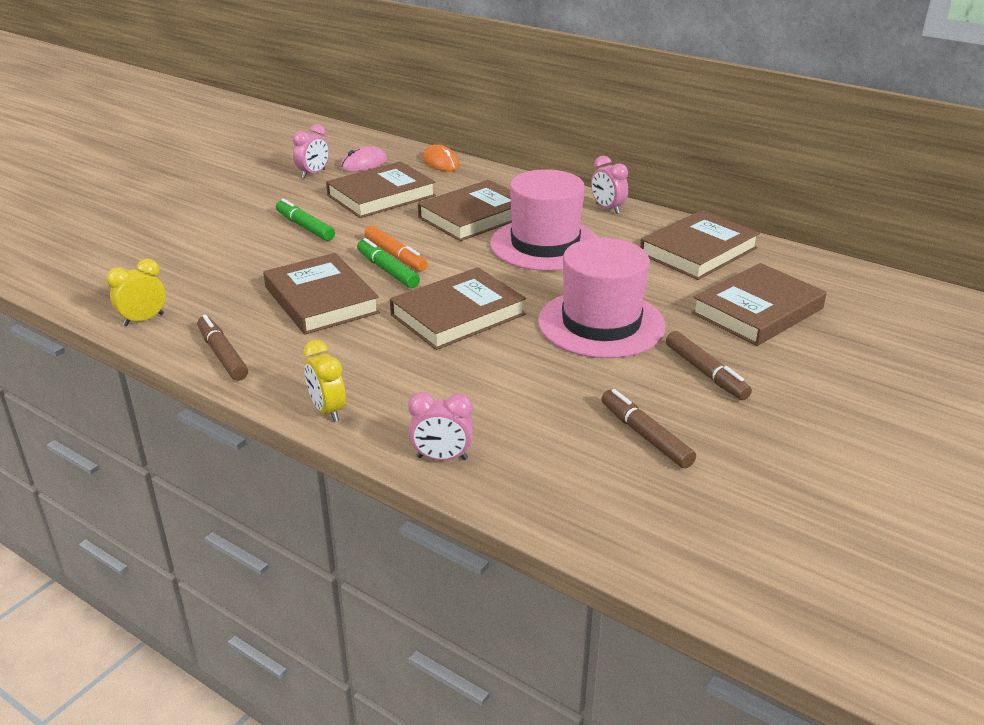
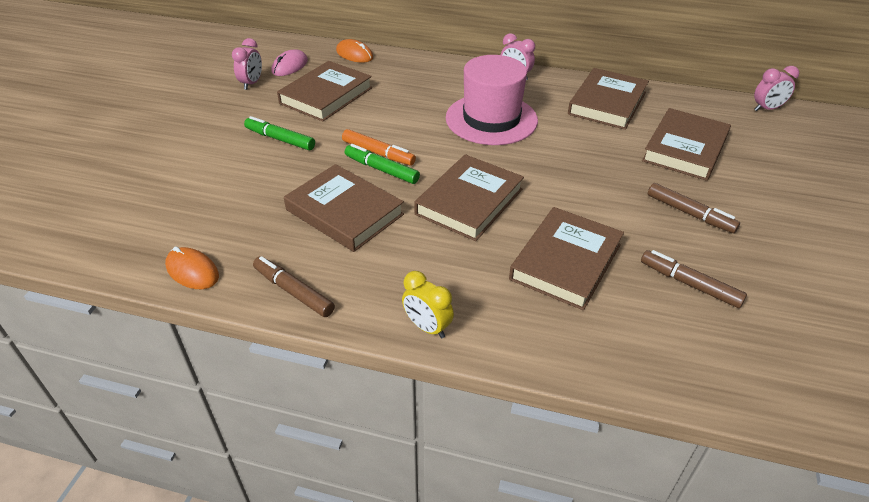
camera: 20 degrees left, 10 degrees up
(143, 320) = (192, 271): yellow clock -> orange mouse
(442, 458) = (554, 350): pink clock -> pink clock (766, 109)
(474, 216) = (417, 102): brown book -> brown book (565, 262)
(601, 324) = (584, 185): pink hat -> none

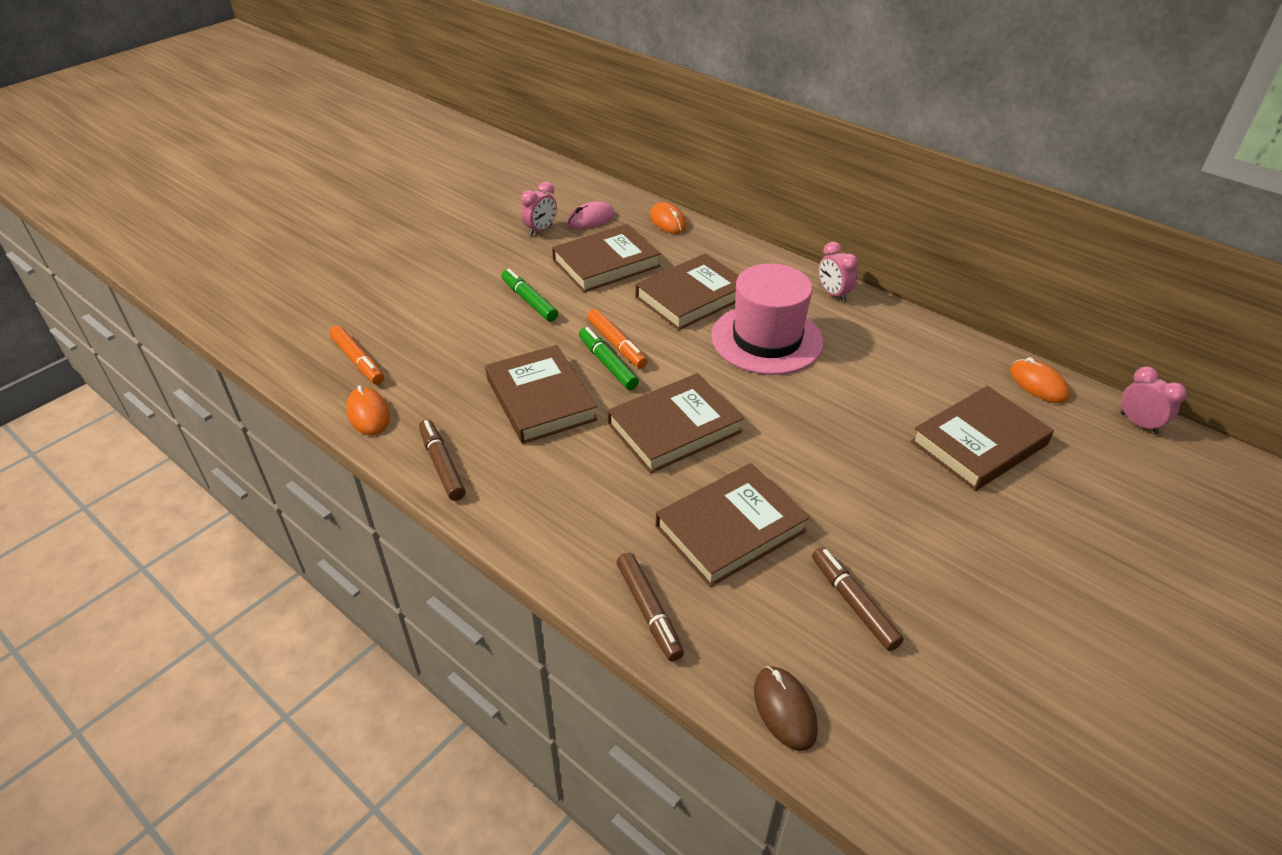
camera: 25 degrees right, 0 degrees up
(150, 229) = (358, 361): none -> orange marker
(427, 327) = (540, 545): yellow clock -> none
(607, 103) = (923, 357): brown book -> brown book (692, 297)
(689, 213) = (920, 523): brown marker -> brown marker (649, 611)
(691, 101) = (1038, 384): none -> orange mouse
(702, 379) = (784, 709): none -> brown mouse
(766, 109) = (1138, 423): pink clock -> pink clock turned 135 degrees counterclockwise

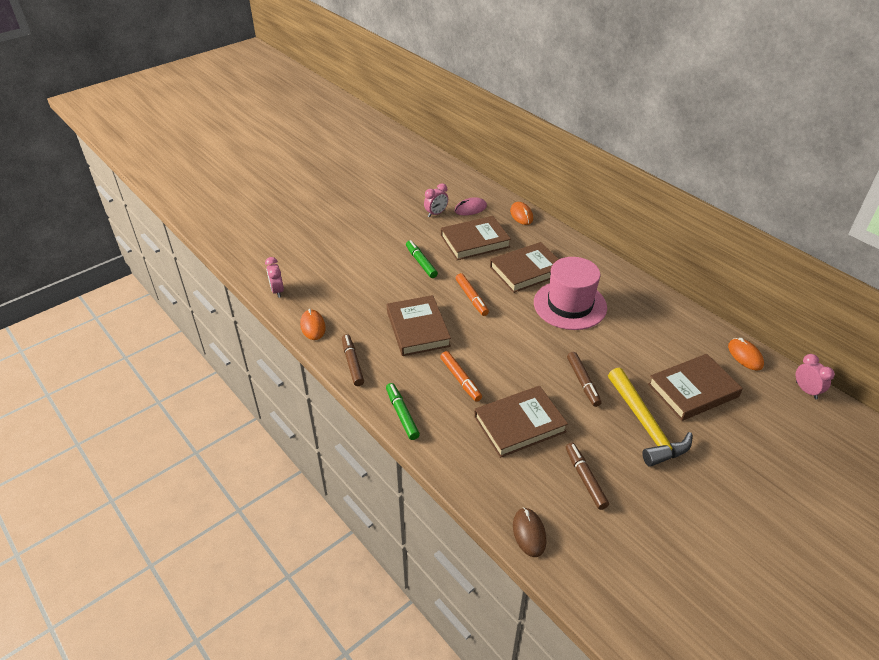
camera: 10 degrees right, 0 degrees up
(358, 361) = (310, 291): orange marker -> orange marker (460, 380)
(607, 364) = (463, 310): green marker -> green marker (402, 414)
(649, 611) = (460, 466): brown marker -> brown marker (583, 382)
(674, 428) = (498, 357): brown book -> none
(833, 294) = (622, 278): pink clock -> pink clock (277, 291)
(924, 504) = (645, 425): none -> yellow hammer

